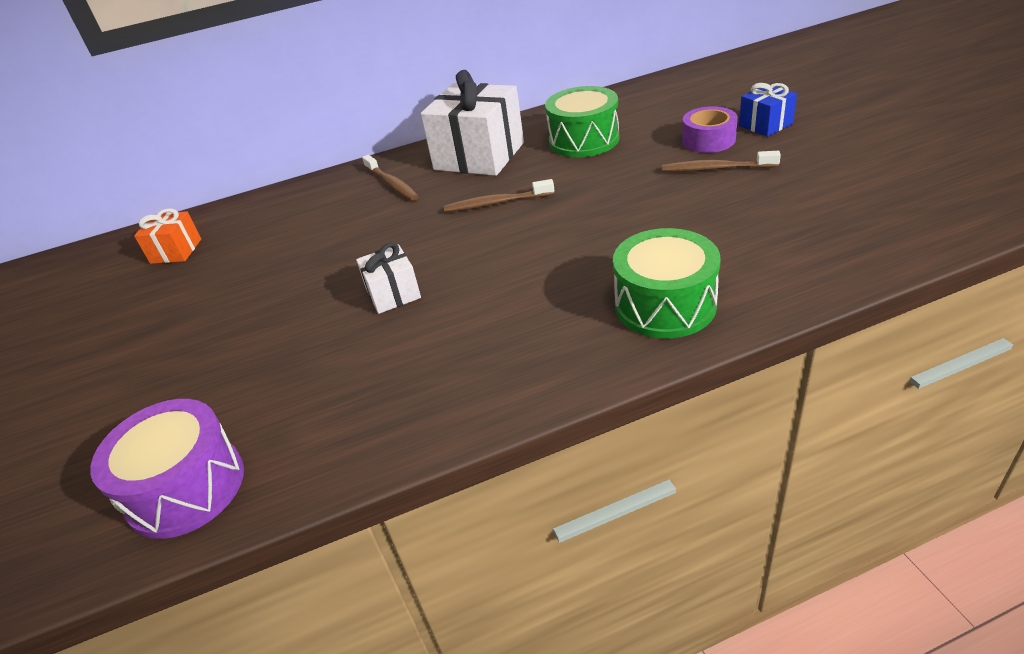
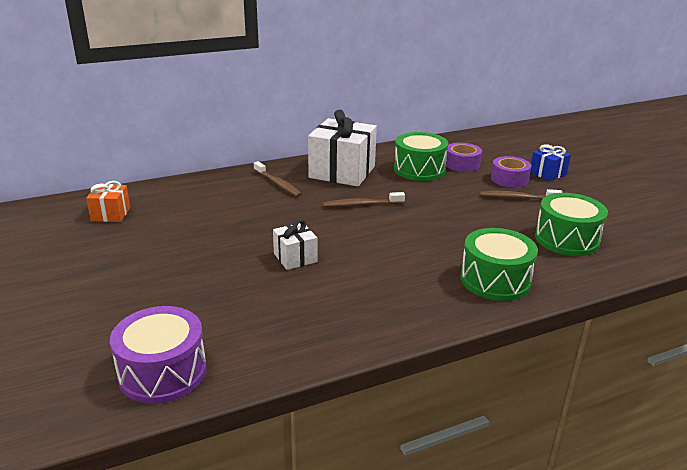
camera: 10 degrees left, 10 degrees down
(644, 125) = (462, 164): none -> purple tape
(780, 228) = (566, 239): none -> green drum

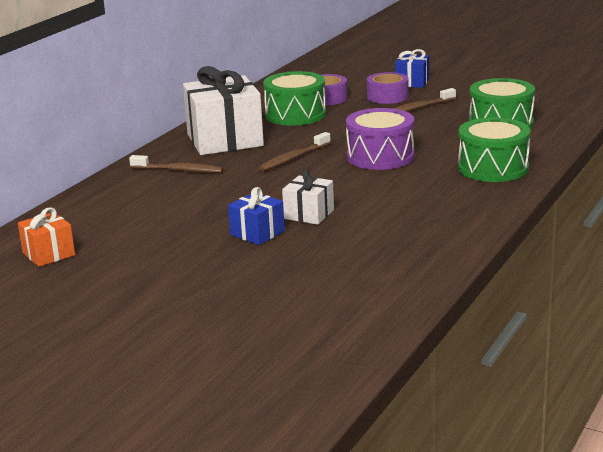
camera: 35 degrees left, 5 degrees down
(162, 372) = (347, 321): purple drum -> purple drum (380, 156)
(239, 257) = (257, 233): none -> blue gift

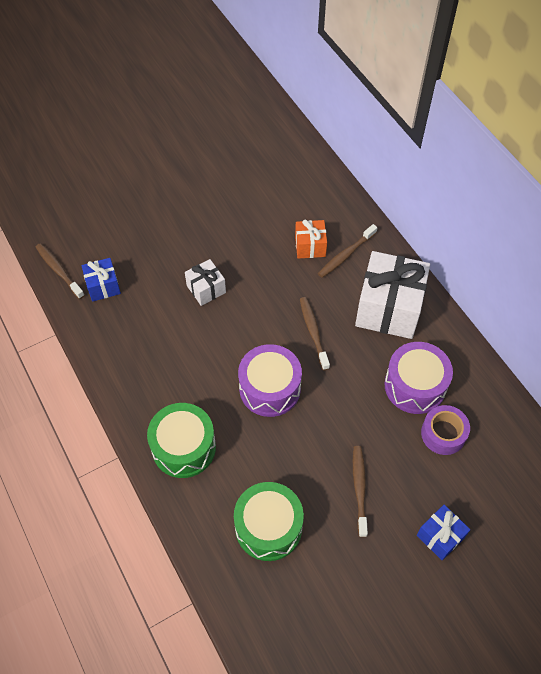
camera: 120 degrees right, 35 degrees up
(48, 254) = (262, 147): orange gift -> orange gift (310, 246)
(257, 233) = (203, 250): blue gift -> blue gift (103, 286)
(295, 114) = (415, 386): green drum -> purple drum
(387, 96) = (411, 486): purple tape -> none
(400, 301) = (59, 270): none -> brown toothbrush

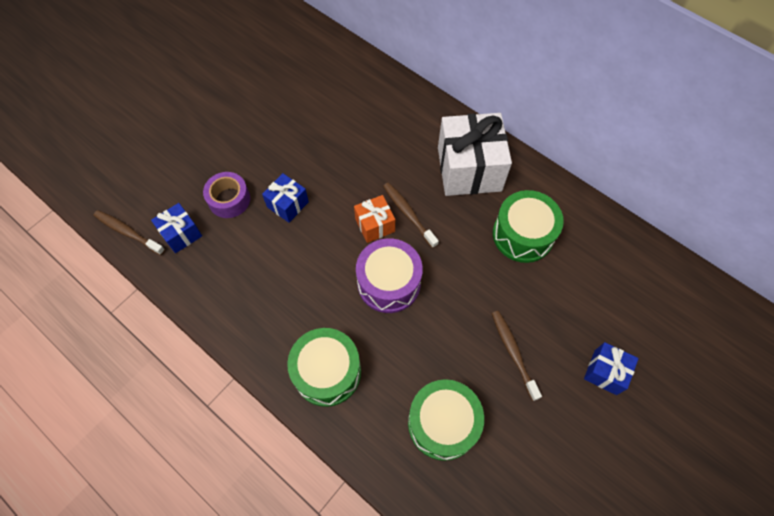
camera: 20 degrees left, 5 degrees up
(206, 289) = (288, 204): white gift -> blue gift
(310, 246) = (372, 132): orange gift -> orange gift (375, 225)
(346, 255) = (409, 130): brown toothbrush -> none
(415, 386) = (523, 235): purple drum -> green drum
(443, 434) = (567, 272): purple tape -> purple tape (229, 199)

